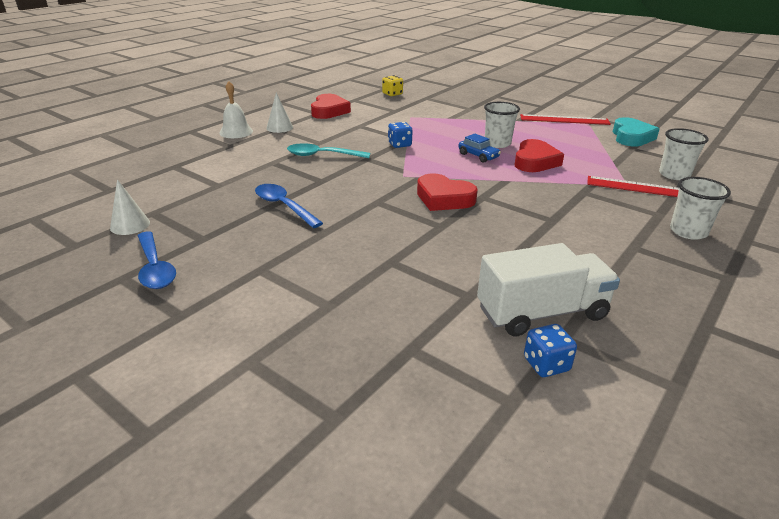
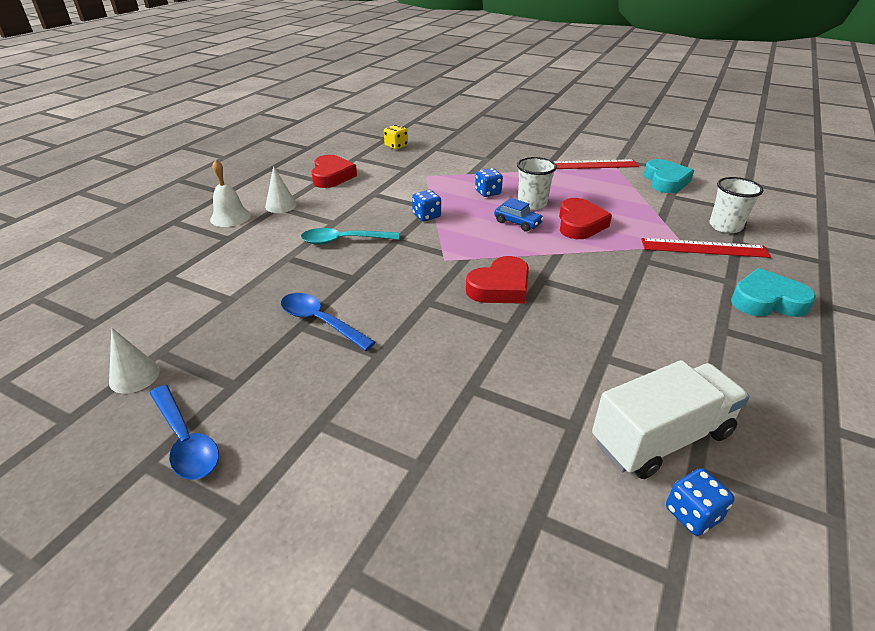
camera: 10 degrees left, 5 degrees up
(444, 198) = (500, 287): red heart -> red heart turned 60 degrees counterclockwise
(460, 132) = (488, 192): none -> blue dice
(688, 231) = (767, 301): white cup -> turquoise heart

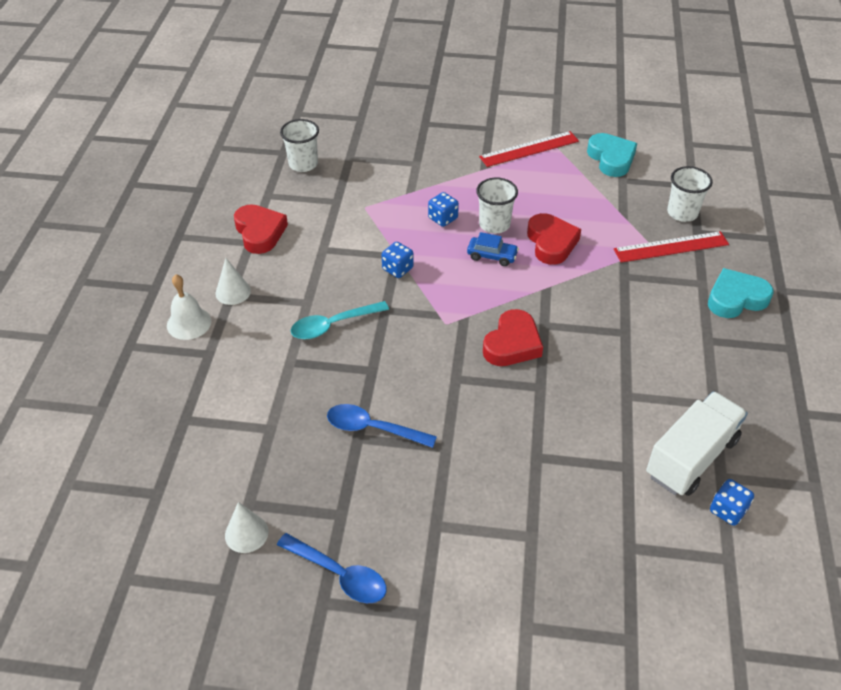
camera: 20 degrees left, 10 degrees up
(396, 146) = (303, 164): yellow dice -> white cup

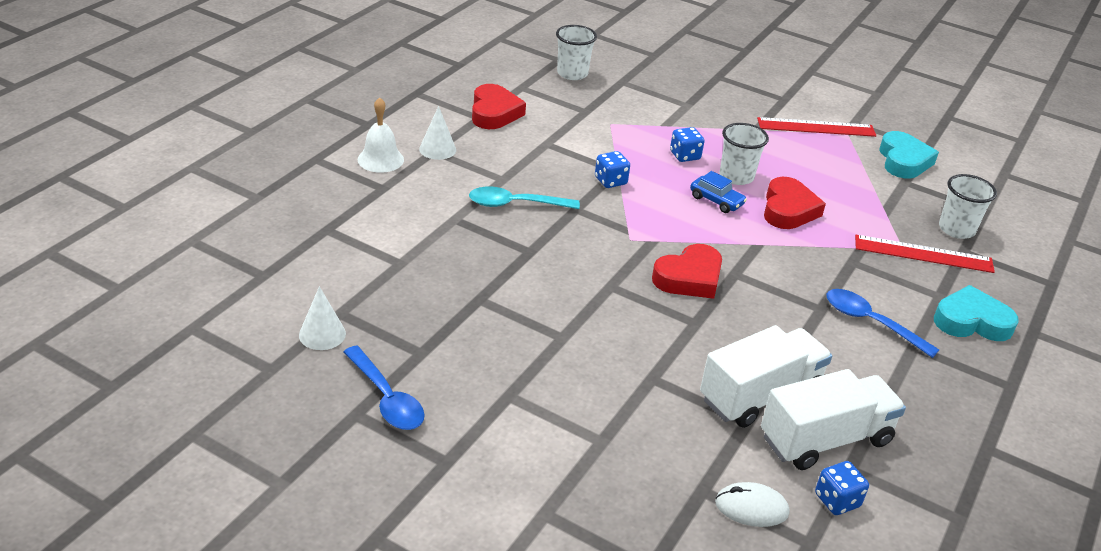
camera: 20 degrees right, 10 degrees down
(373, 428) = (499, 297): blue spoon -> blue spoon (870, 322)
(624, 437) = (760, 395): none -> white truck
(672, 546) = (751, 508): none -> white mouse

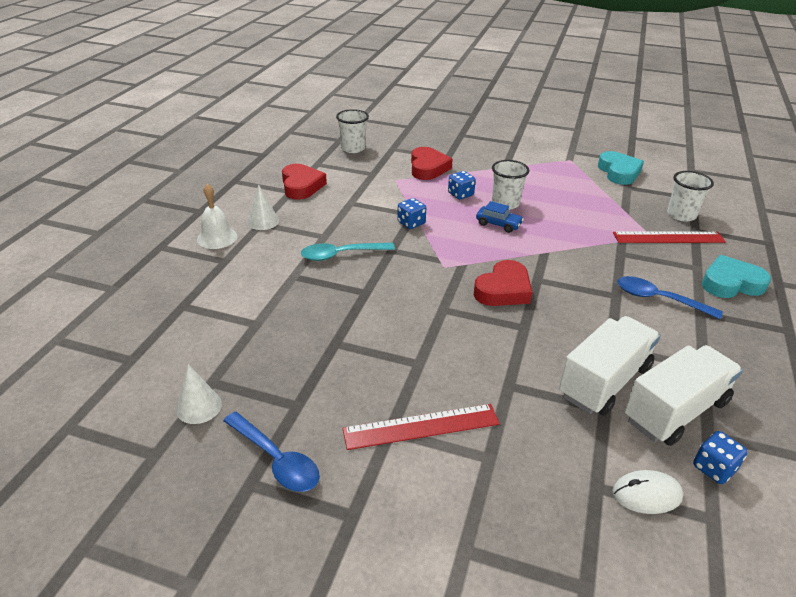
camera: 10 degrees left, 0 degrees up
(788, 209) = (555, 221): red heart -> red heart (428, 168)
(816, 127) = (546, 159): red ruler -> red ruler (421, 426)

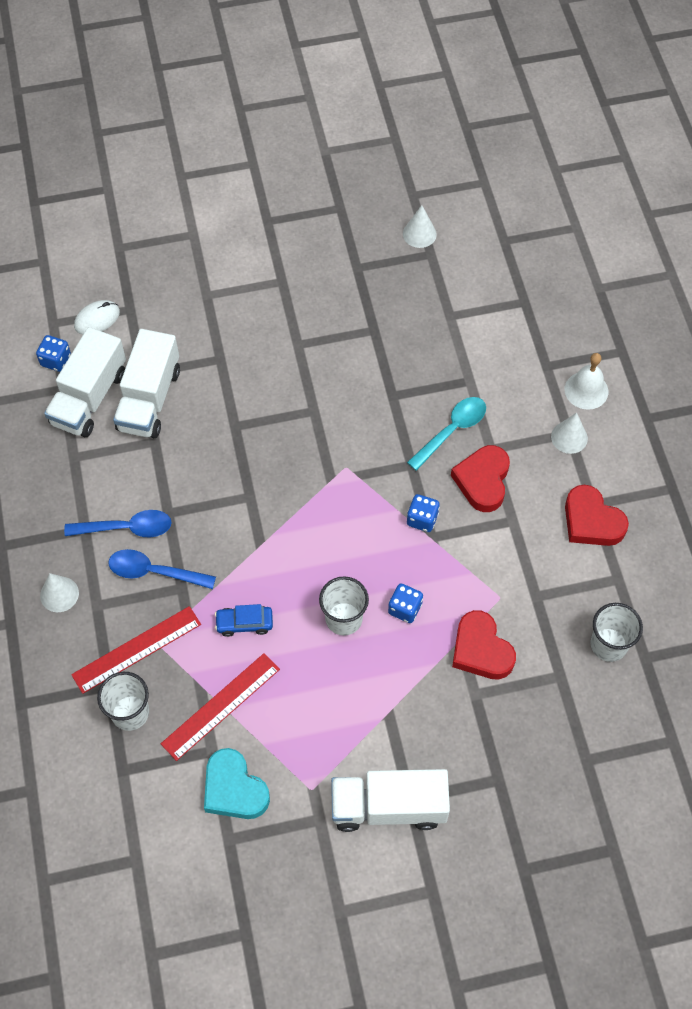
camera: 150 degrees right, 25 degrees up
(276, 460) = (337, 227): blue spoon -> blue spoon (154, 572)
(421, 426) = (263, 294): red ruler -> red ruler (221, 706)
(498, 224) = (330, 570): blue car -> blue car (244, 623)
(503, 290) = (274, 464): red heart -> red heart (483, 481)
(529, 144) = (388, 807): none -> white truck
(731, 283) = (59, 594): turquoise heart -> white cone

